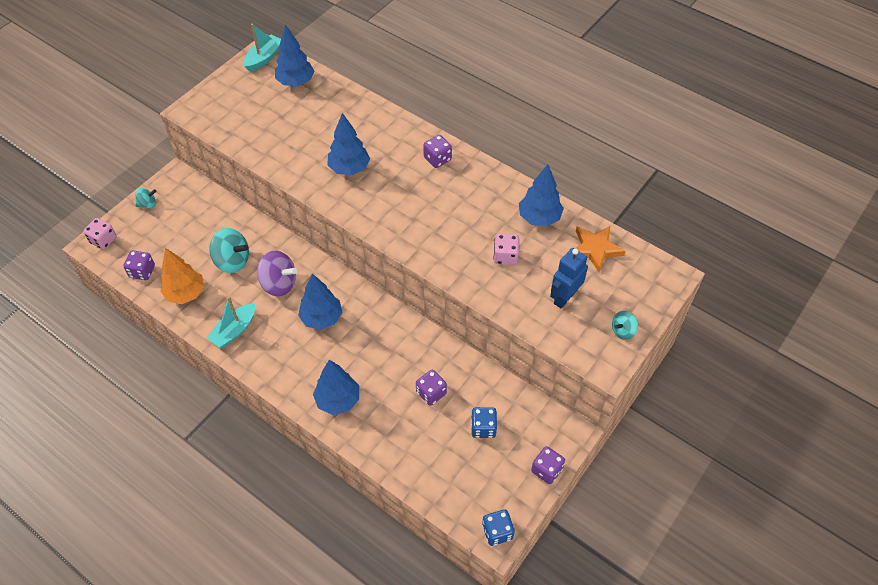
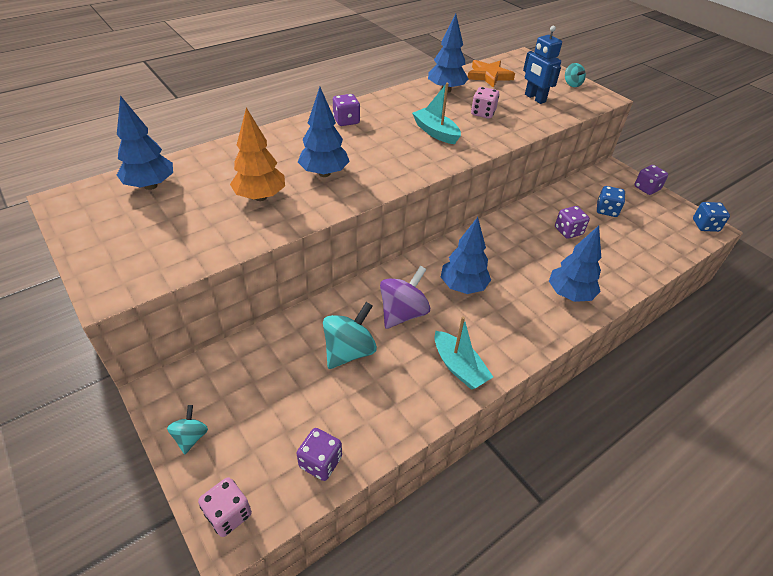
camera: 75 degrees left, 10 degrees down
(186, 293) = (382, 411): orange tree -> orange tree (260, 197)
(264, 58) = (78, 203): turquoise boat -> turquoise boat (435, 132)

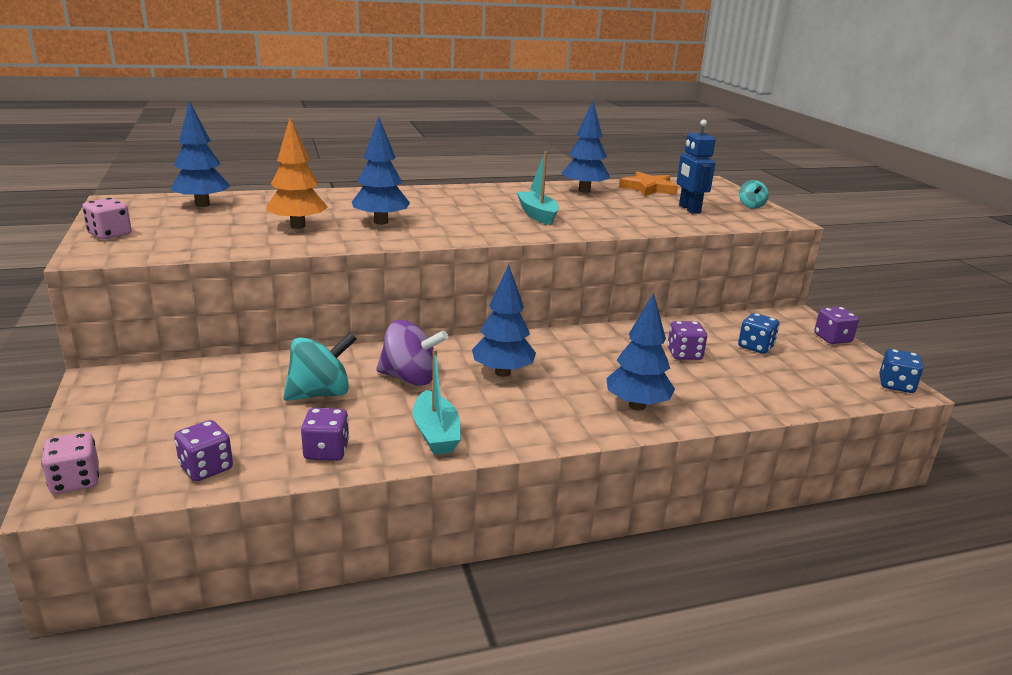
camera: 20 degrees right, 20 degrees down
(191, 437) = (97, 417): turquoise spinning top -> none
(346, 121) = (445, 195): purple dice -> purple dice (326, 451)
(403, 313) = (410, 378): purple spinning top -> purple spinning top turned 45 degrees clockwise
(483, 113) = (610, 210): pink dice -> pink dice (110, 234)

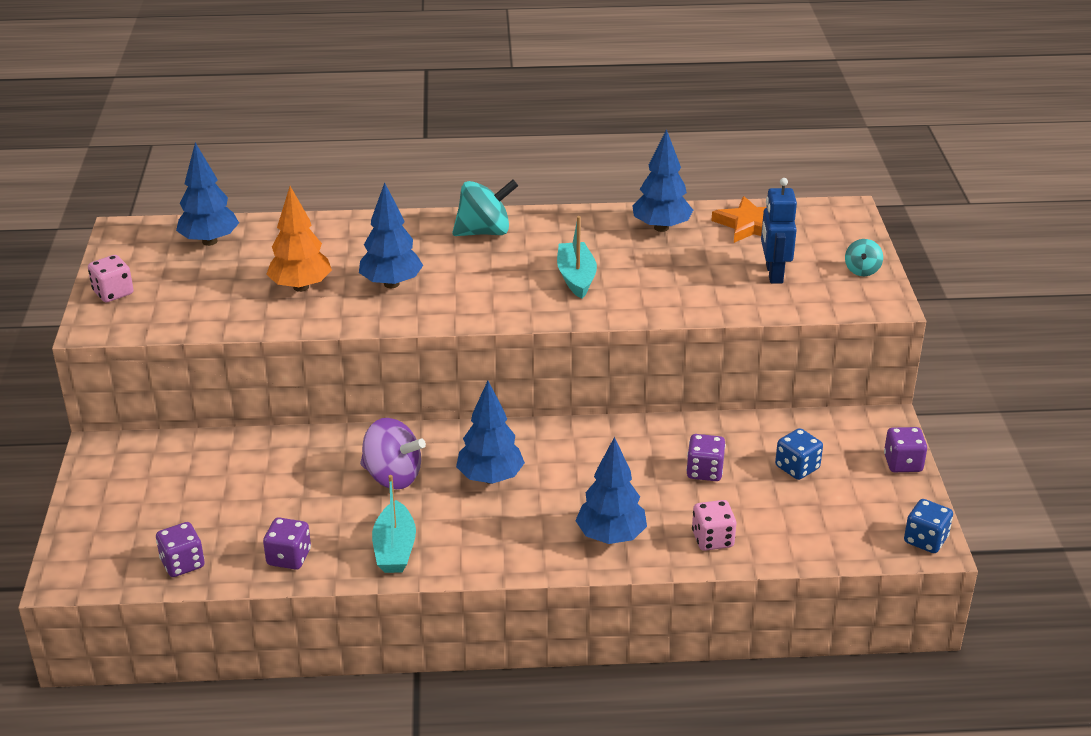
camera: 15 degrees right, 10 degrees up
(75, 481) = (76, 564): pink dice -> pink dice (712, 539)
(320, 394) = (300, 488): turquoise spinning top -> turquoise spinning top (484, 232)

